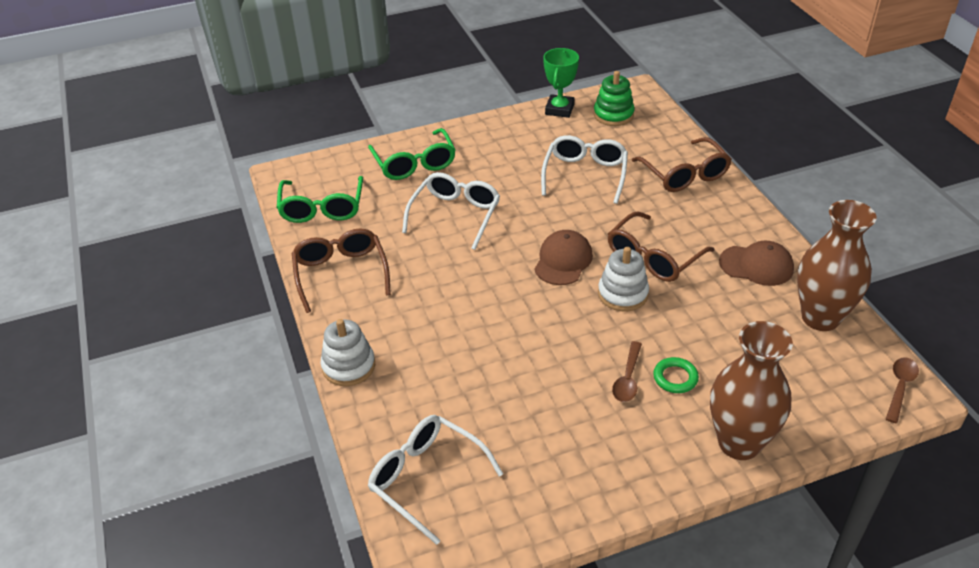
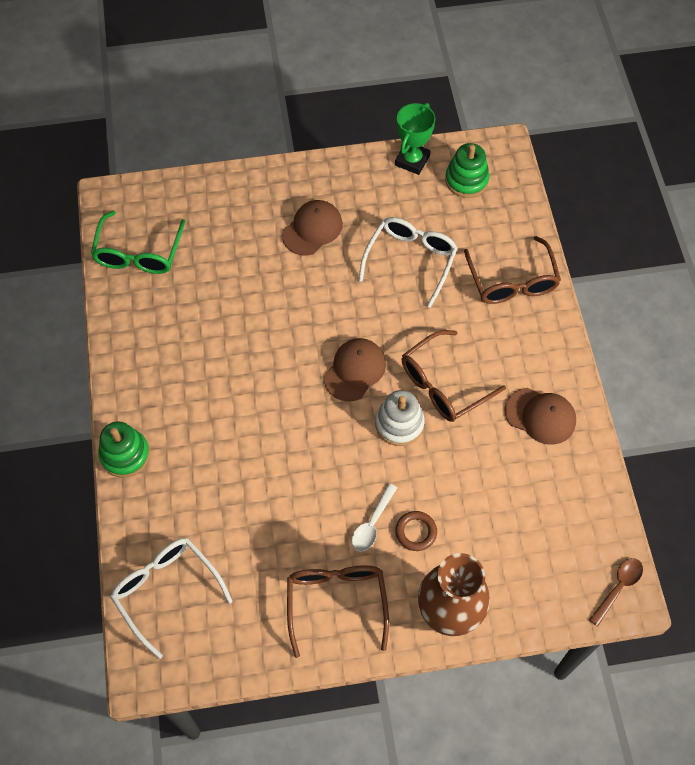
camera: 10 degrees right, 20 degrees up
(341, 273) = (140, 342): brown glasses -> brown glasses (336, 602)
(348, 366) = (125, 455): white stacking toy -> green stacking toy
(414, 164) = (242, 210): green glasses -> none
(455, 215) = (266, 289): white glasses -> none
(485, 167) = (312, 229): none -> brown cap
(628, 378) = (372, 523): brown spoon -> white spoon
(675, 378) = (416, 532): green ring -> brown ring
(820, 317) = (577, 492): brown vase -> none

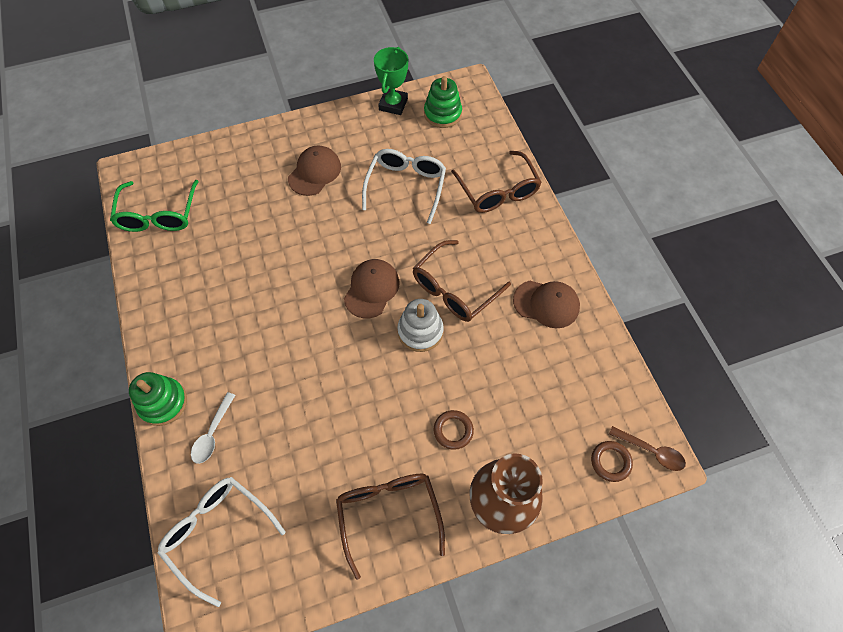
camera: 10 degrees left, 0 degrees up
(372, 523) = (410, 429): white spoon -> white spoon (212, 433)
(573, 591) = (610, 462): none -> brown ring
(618, 587) = (651, 451): brown spoon -> brown spoon turned 90 degrees clockwise

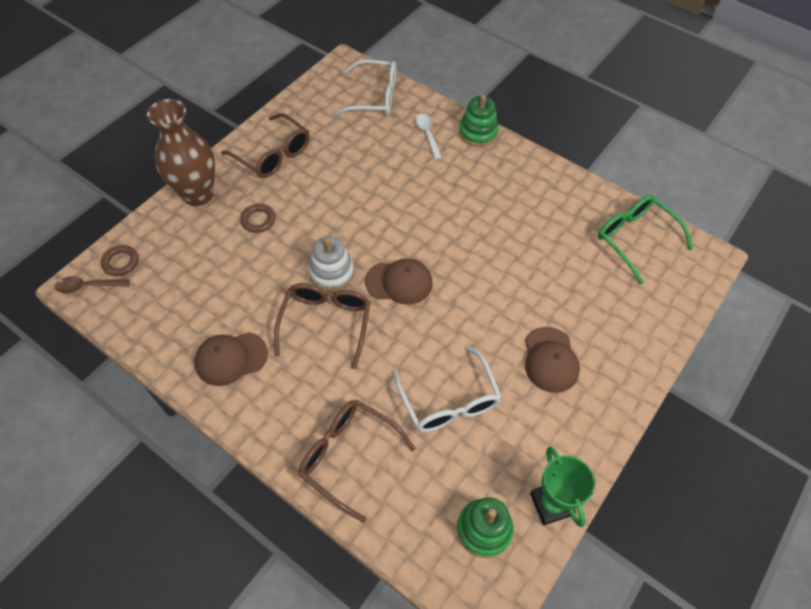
camera: 145 degrees right, 5 degrees down
(371, 289) = (399, 282): brown cap -> brown cap turned 75 degrees counterclockwise

